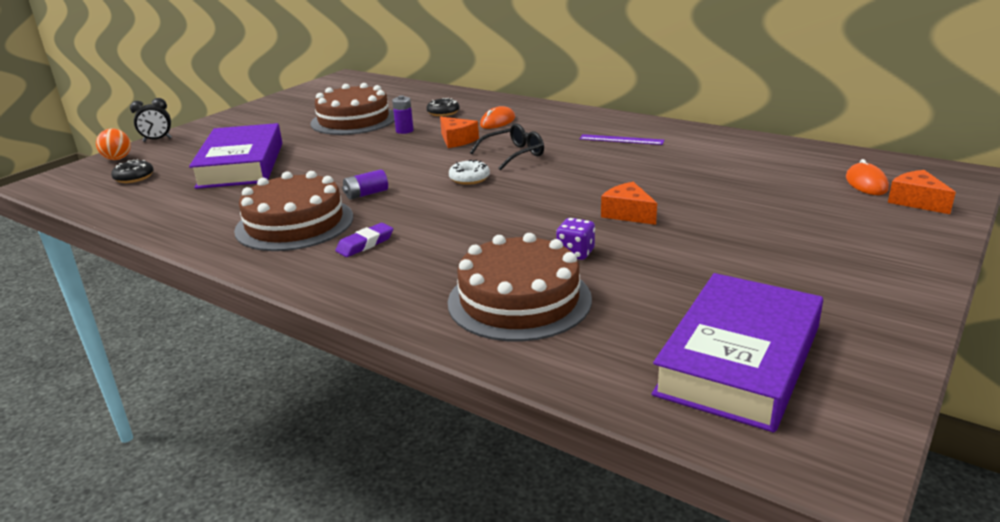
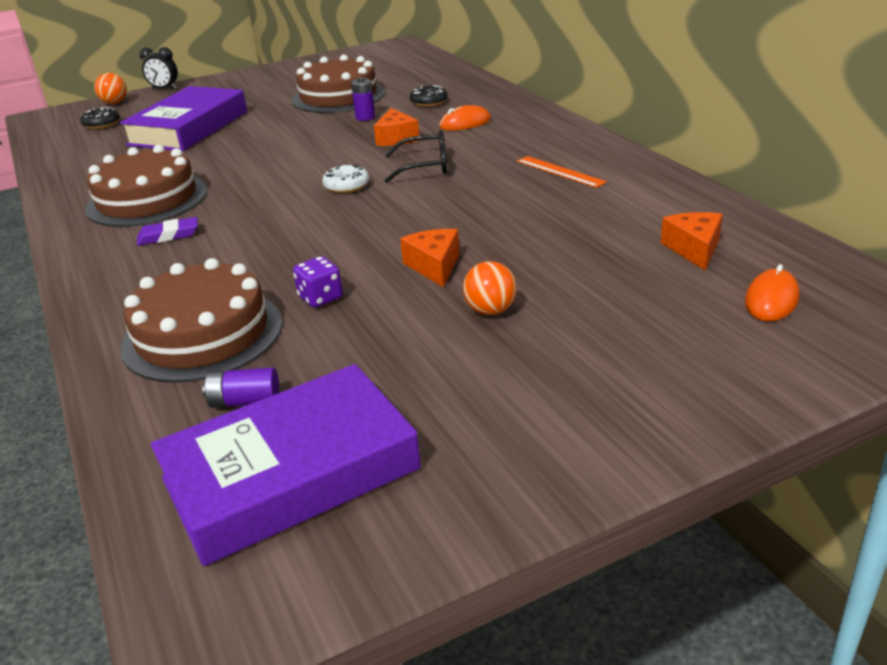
camera: 30 degrees right, 5 degrees up
(366, 194) = (239, 182): purple battery -> purple battery (245, 401)
(621, 140) = (560, 171): purple ruler -> orange ruler
(711, 230) = (490, 310): none -> orange ball
(916, 201) = (801, 343): orange cheese -> orange cheese (694, 249)

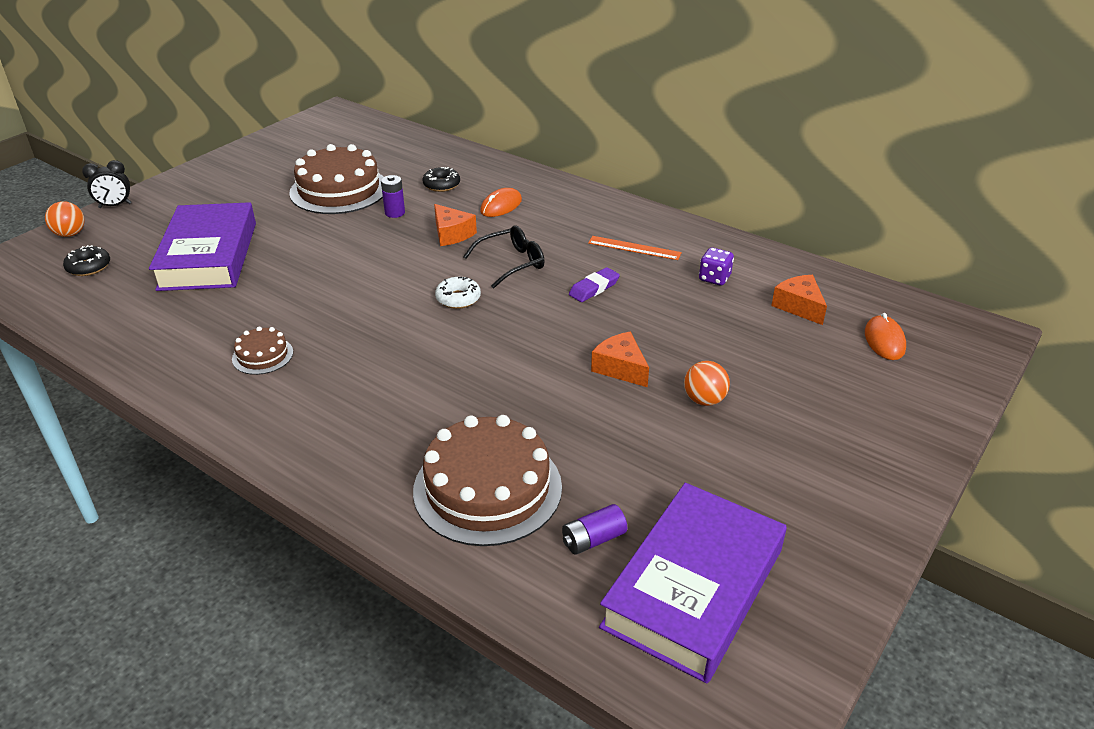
camera: 30 degrees left, 5 degrees up
(147, 200) = (262, 355): brown cake -> brown cake, size x0.47
(168, 236) = (336, 393): purple eraser -> purple eraser (594, 288)
(320, 298) = (555, 424): purple dice -> purple dice (714, 278)

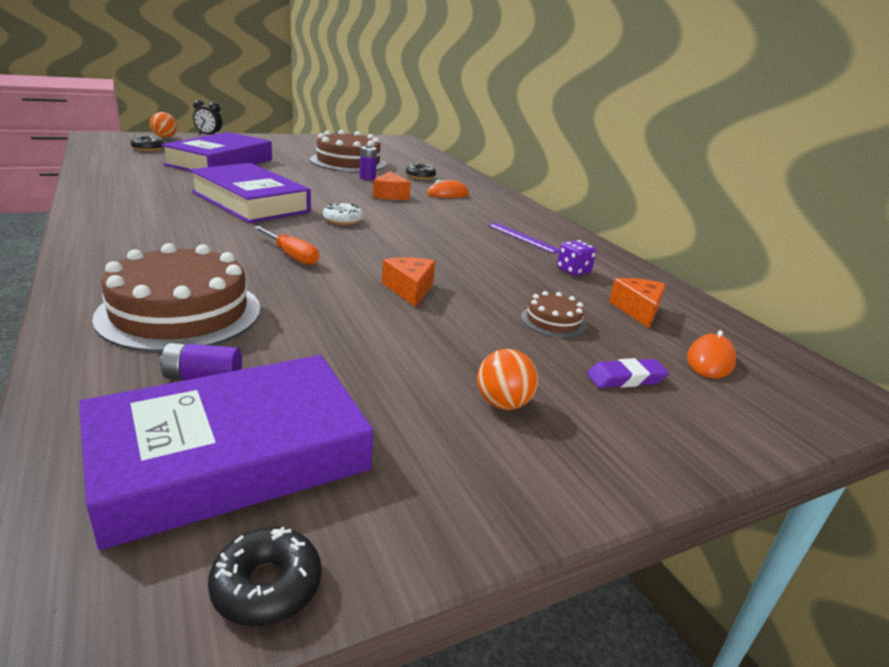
camera: 25 degrees right, 10 degrees down
(262, 355) = (167, 203): brown cake -> brown cake (553, 321)
(338, 312) = (250, 202): none -> purple book
(479, 374) = (291, 256): none -> orange screwdriver
(511, 263) = (411, 217): black glasses -> none
(594, 288) = (456, 245): purple eraser -> purple eraser (625, 378)
(634, 248) = (523, 237): orange ruler -> purple ruler
(704, 400) = (457, 332): orange ball -> orange ball (503, 404)
(811, 650) = (267, 586): none -> black donut

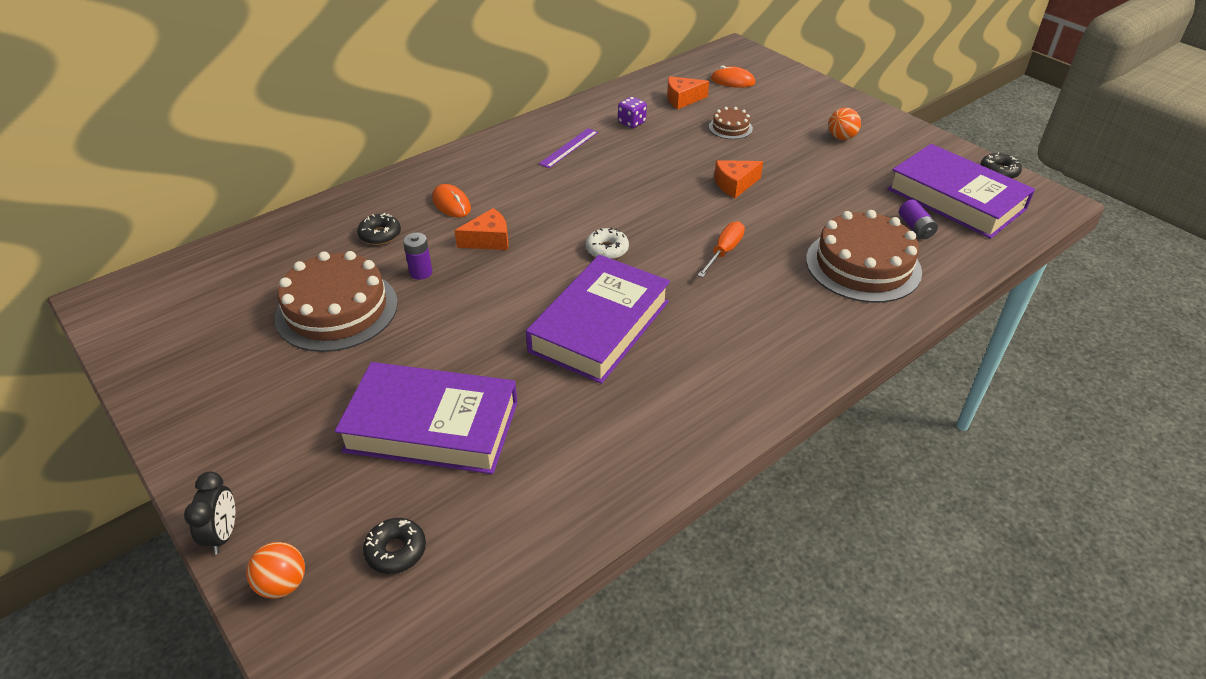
camera: 100 degrees left, 15 degrees up
(625, 378) = (780, 105): purple eraser -> none

